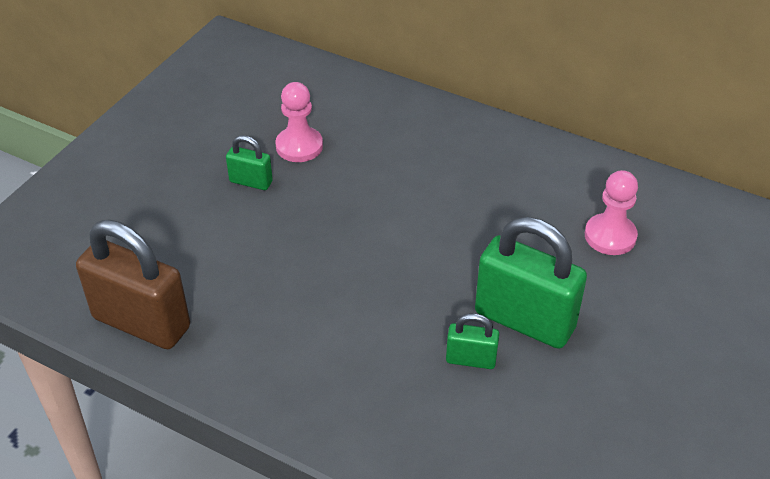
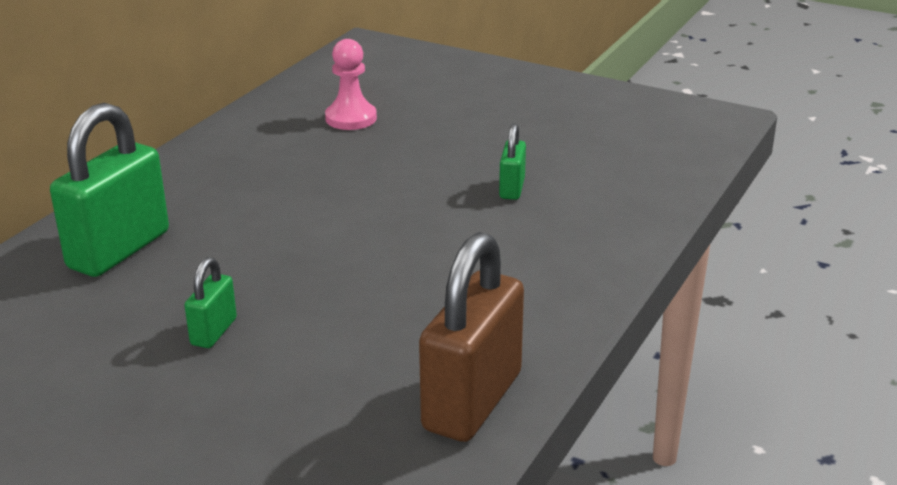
camera: 90 degrees left, 15 degrees down
(299, 146) = (150, 297): pink pawn -> none
(524, 320) = (460, 162): green padlock -> green padlock (119, 250)

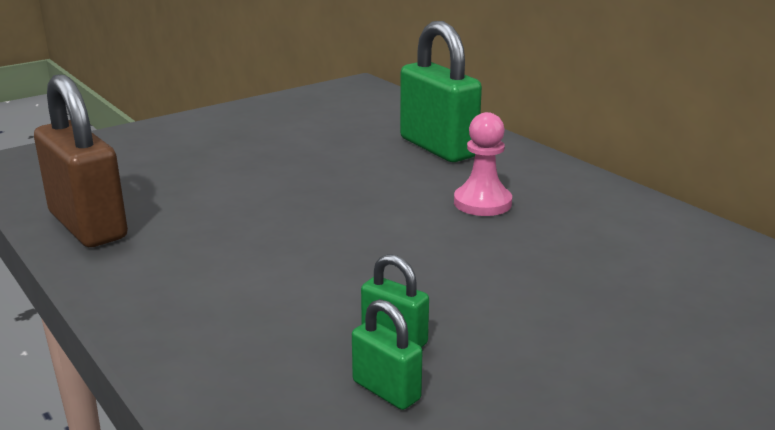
camera: 115 degrees right, 5 degrees down
(214, 332) = (291, 162): green padlock -> green padlock (386, 390)
(351, 118) = (660, 279): pink pawn -> pink pawn (482, 203)

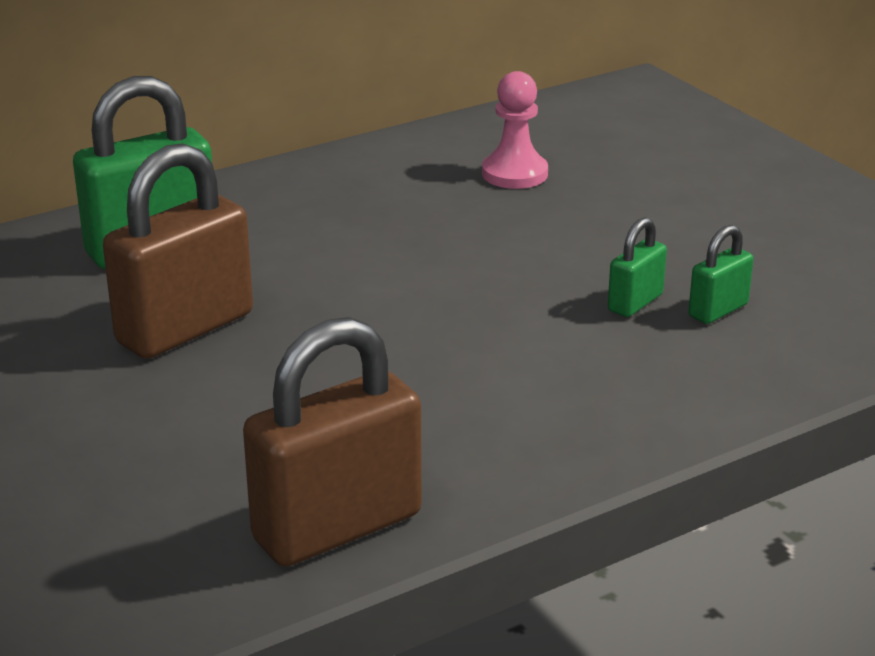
camera: 85 degrees left, 5 degrees up
(331, 166) = (185, 328): none -> brown padlock
(482, 203) = (341, 234): pink pawn -> pink pawn (514, 174)

